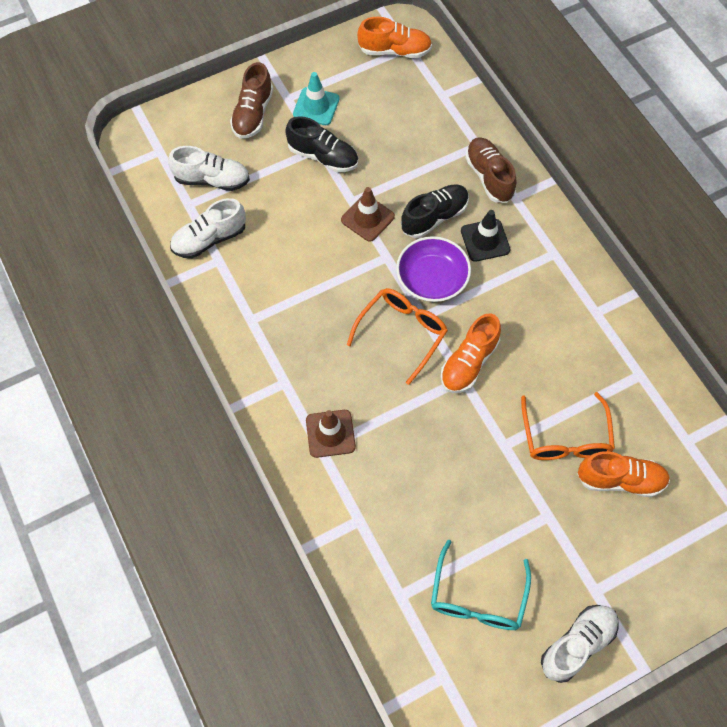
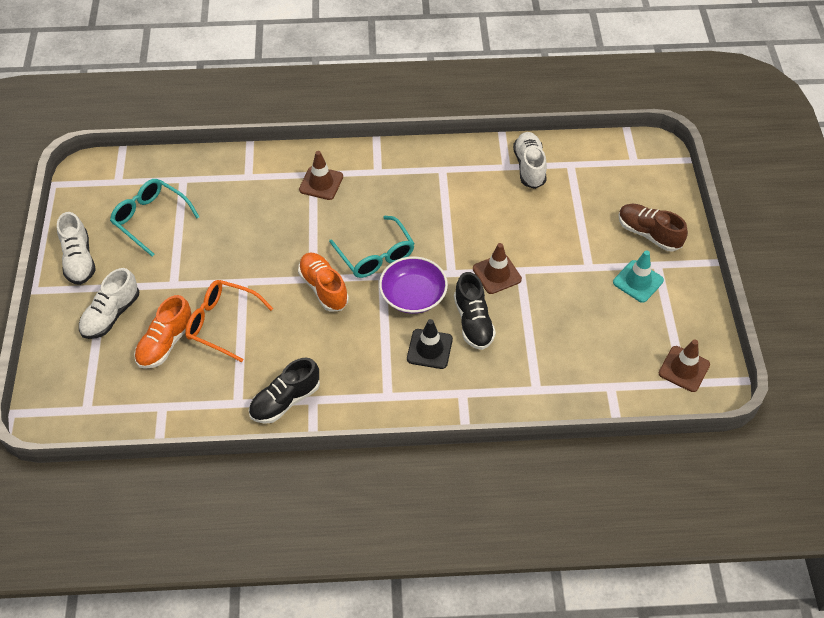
camera: 115 degrees right, 10 degrees down
(212, 179) = (588, 185): white shoe -> white shoe (111, 315)
(323, 156) = (578, 266): black shoe -> black shoe (285, 400)
(394, 51) = (684, 369): orange shoe -> brown traffic cone
(402, 333) = (376, 256): orange glasses -> turquoise glasses
(489, 177) = (495, 382): brown shoe -> none

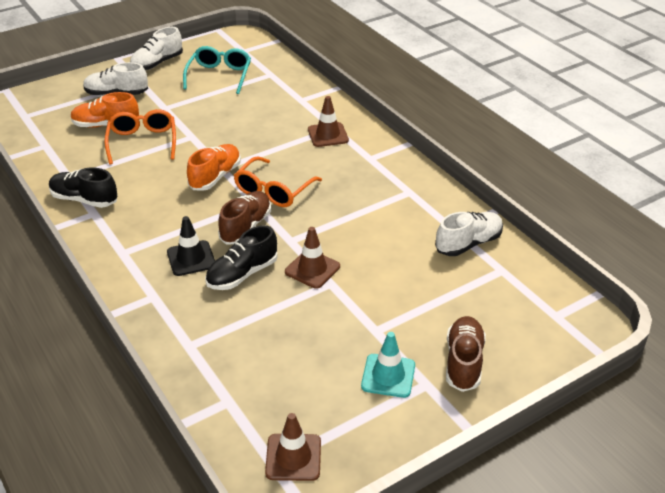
camera: 60 degrees right, 15 degrees down
(376, 256) = (273, 191): turquoise glasses -> orange glasses
(413, 295) = (246, 227): purple bowl -> brown shoe

